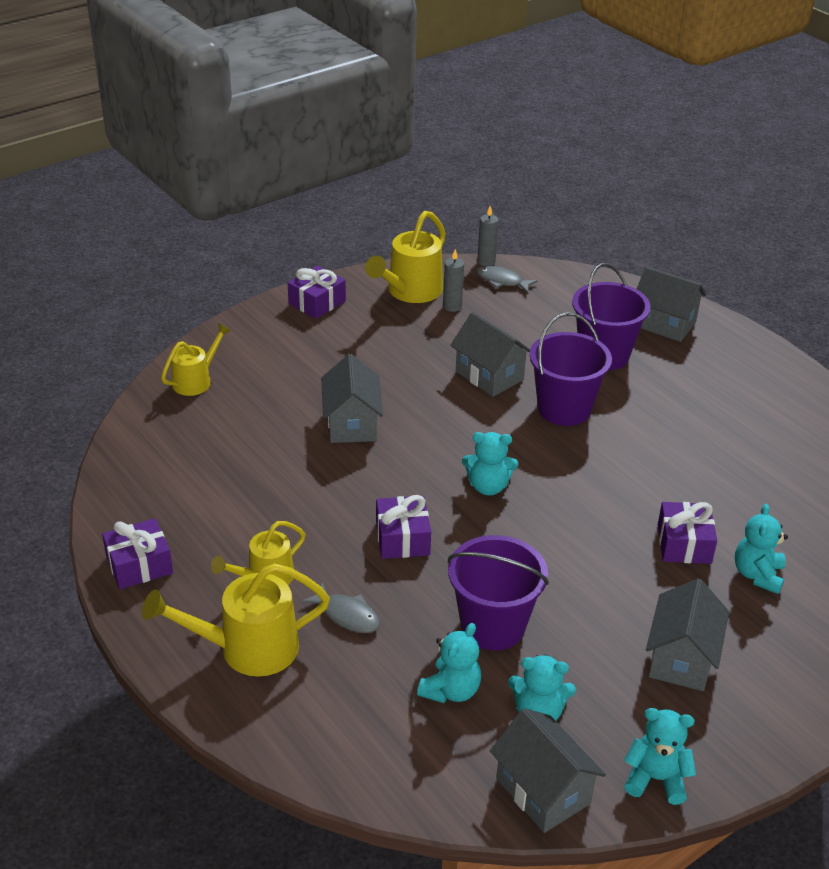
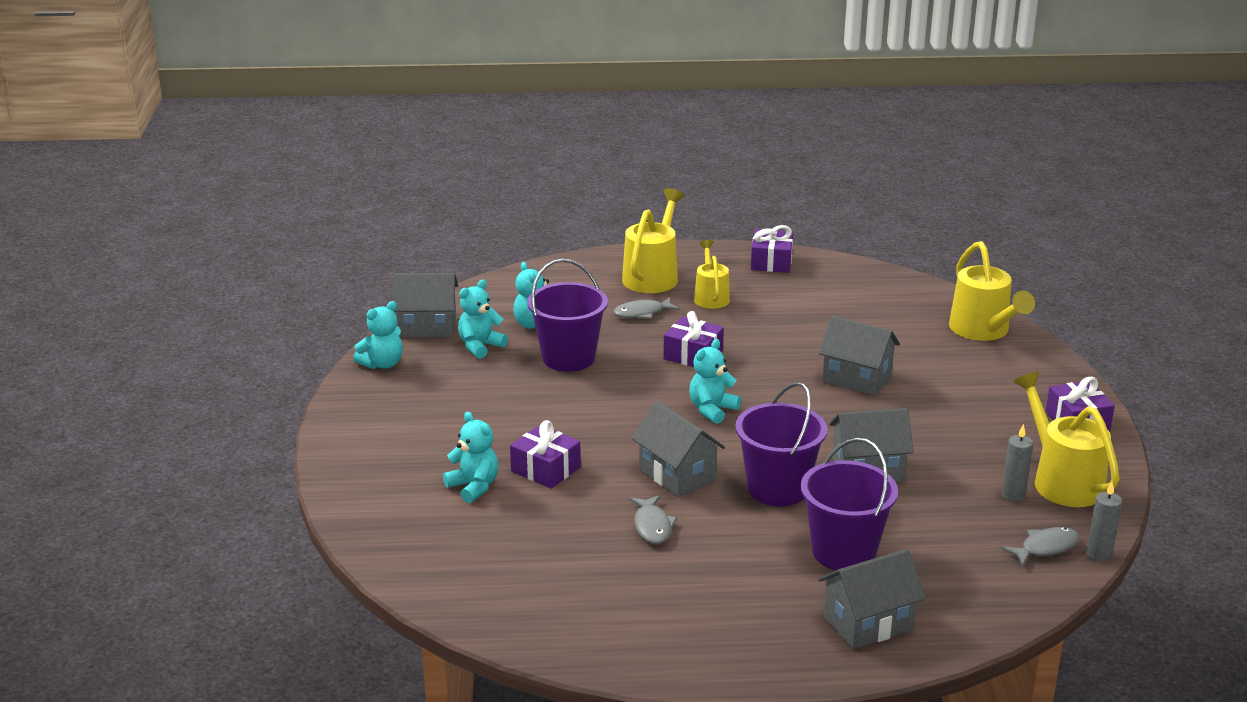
camera: 125 degrees right, 10 degrees down
(196, 380) = (983, 331): yellow watering can -> yellow watering can, size x1.59
(681, 658) = (448, 414): grey house -> grey house (677, 474)
(683, 450) = (652, 526): none -> grey fish

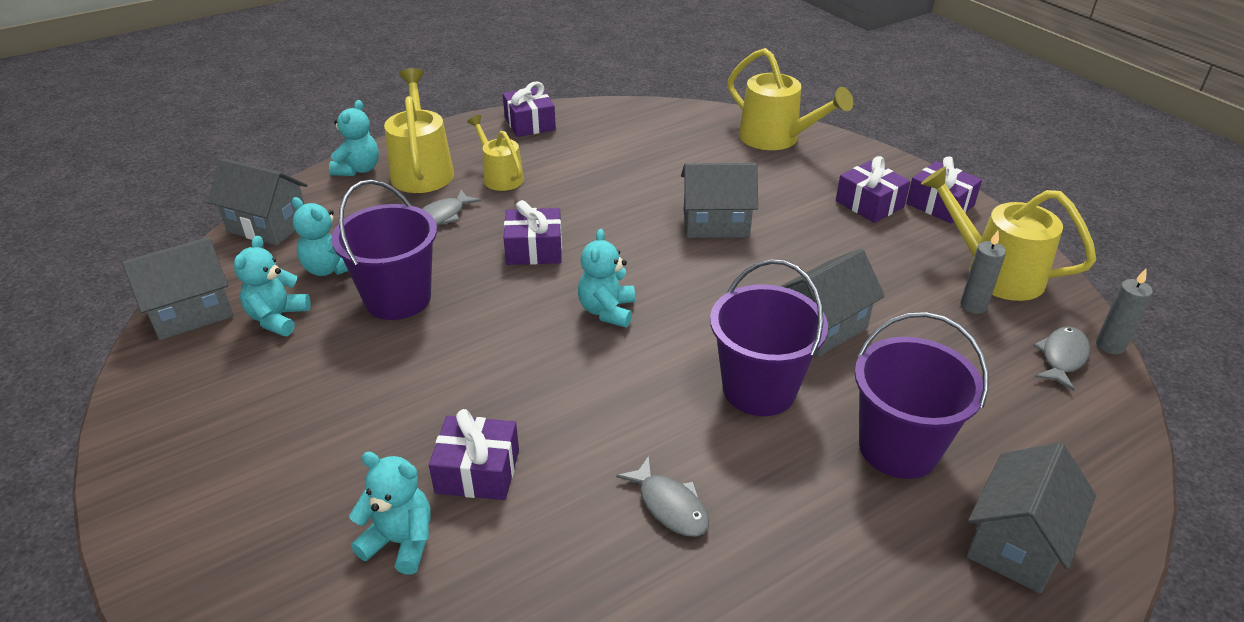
camera: 30 degrees left, 10 degrees up
(382, 364) = (157, 388): turquoise teddy bear -> turquoise teddy bear (358, 169)
(677, 474) = (638, 414): grey house -> grey house (268, 226)
(1010, 402) = (869, 204): none -> purple gift

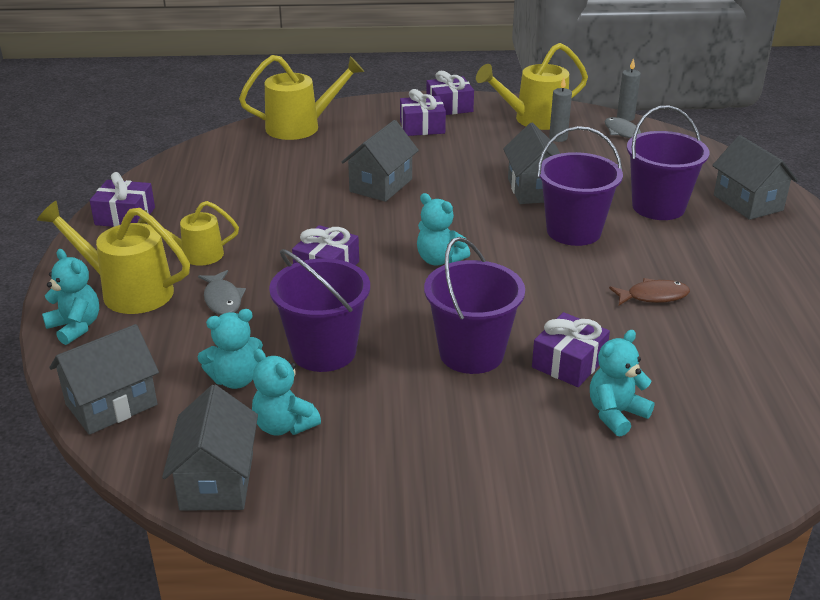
camera: 60 degrees left, 5 degrees down
(451, 391) = (471, 353): none -> purple bucket
(670, 506) = (653, 296): grey fish -> brown fish

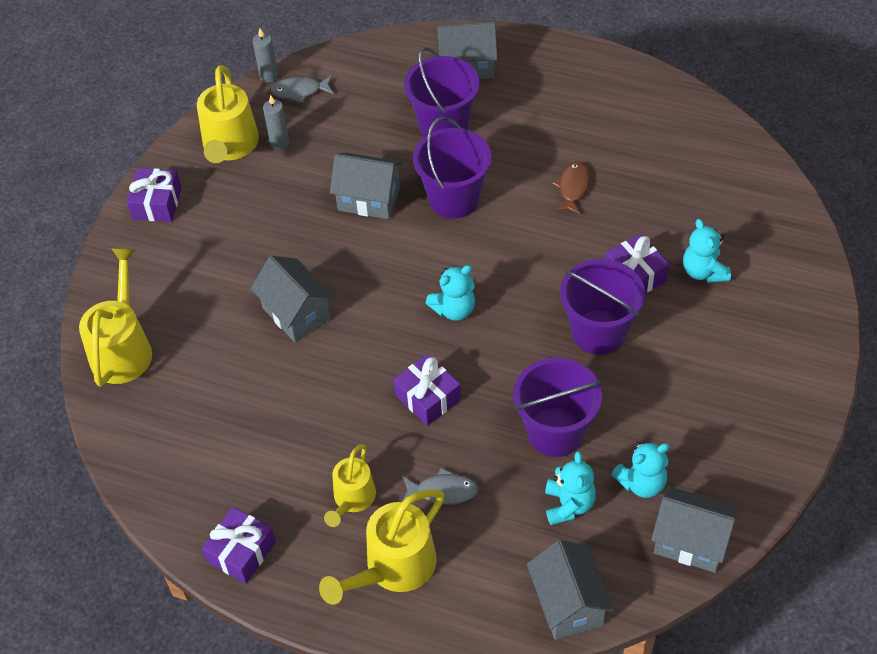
camera: 65 degrees left, 20 degrees up
(75, 327) = (436, 620): turquoise teddy bear -> none
(422, 127) = (189, 241): purple gift -> none

